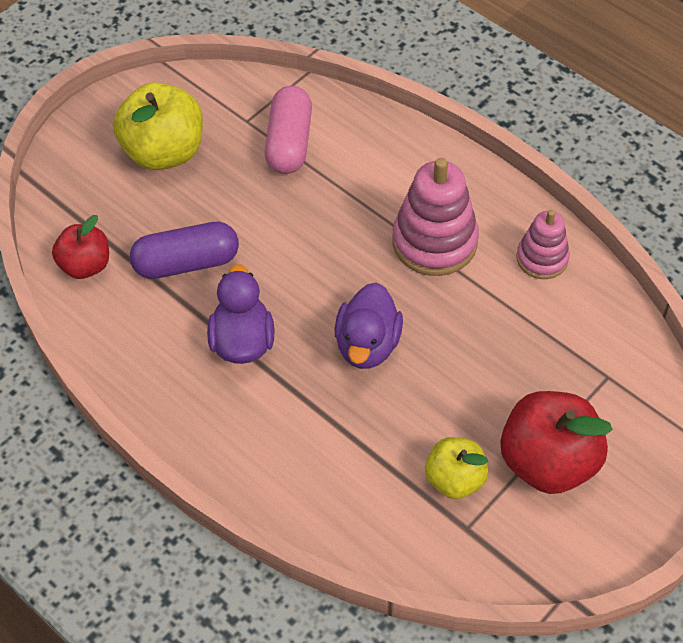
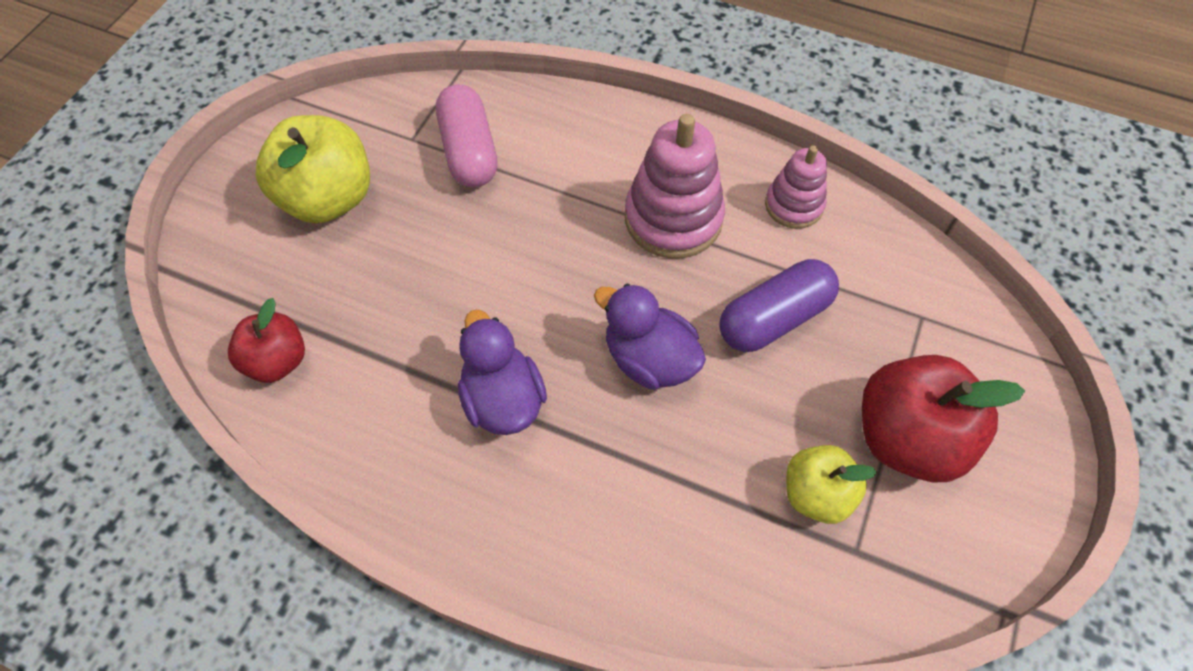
camera: 20 degrees left, 5 degrees up
(186, 263) = (401, 322): purple capsule -> purple capsule (774, 318)
(367, 345) = (649, 359): purple duck -> purple duck turned 135 degrees clockwise

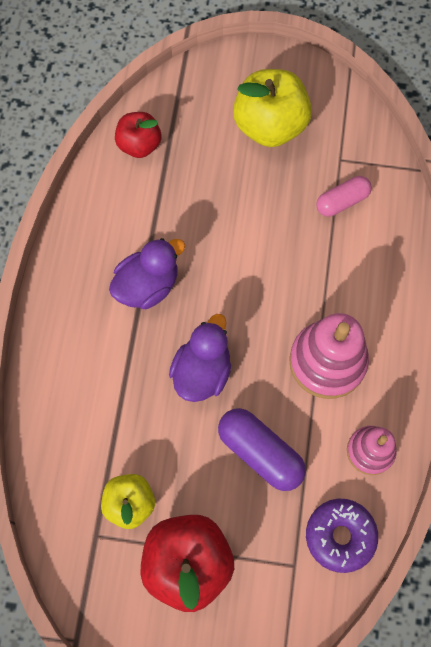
camera: 75 degrees right, 10 degrees up
(469, 151) = (342, 201): pink capsule -> pink capsule, size x0.66
(891, 261) = (340, 536): none -> purple donut

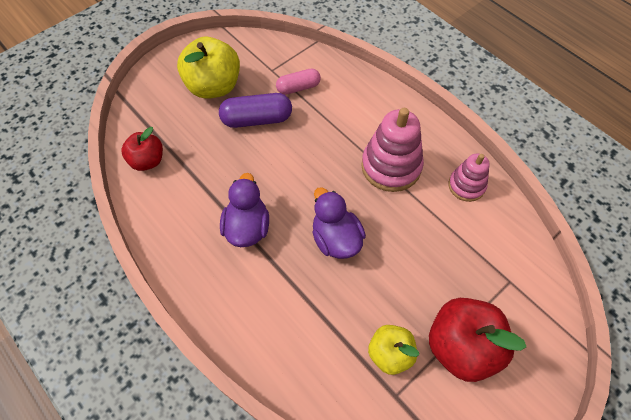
camera: 50 degrees left, 10 degrees down
(260, 452) = (419, 245): purple capsule -> purple capsule (257, 119)
(340, 536) = (509, 241): purple donut -> none
(342, 201) = (298, 87): pink capsule -> pink capsule turned 60 degrees clockwise

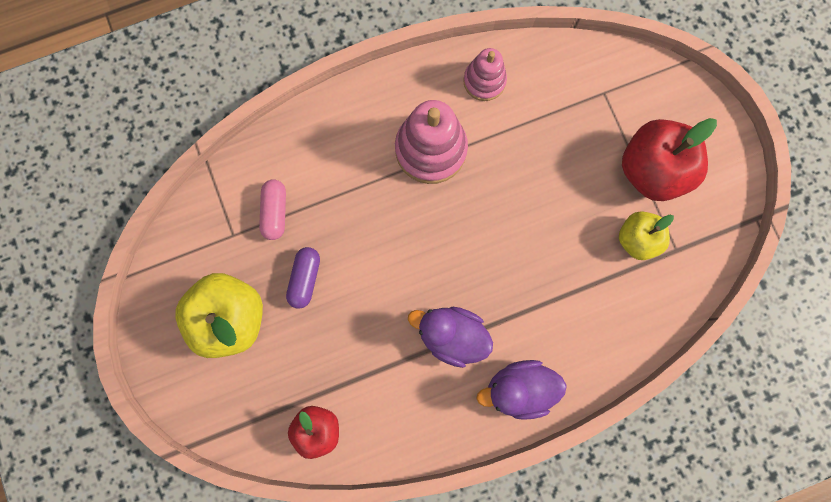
camera: 70 degrees left, 20 degrees up
(257, 119) = (305, 279): purple capsule -> purple capsule, size x0.66
(336, 239) = (499, 244): purple duck -> purple duck (519, 388)

